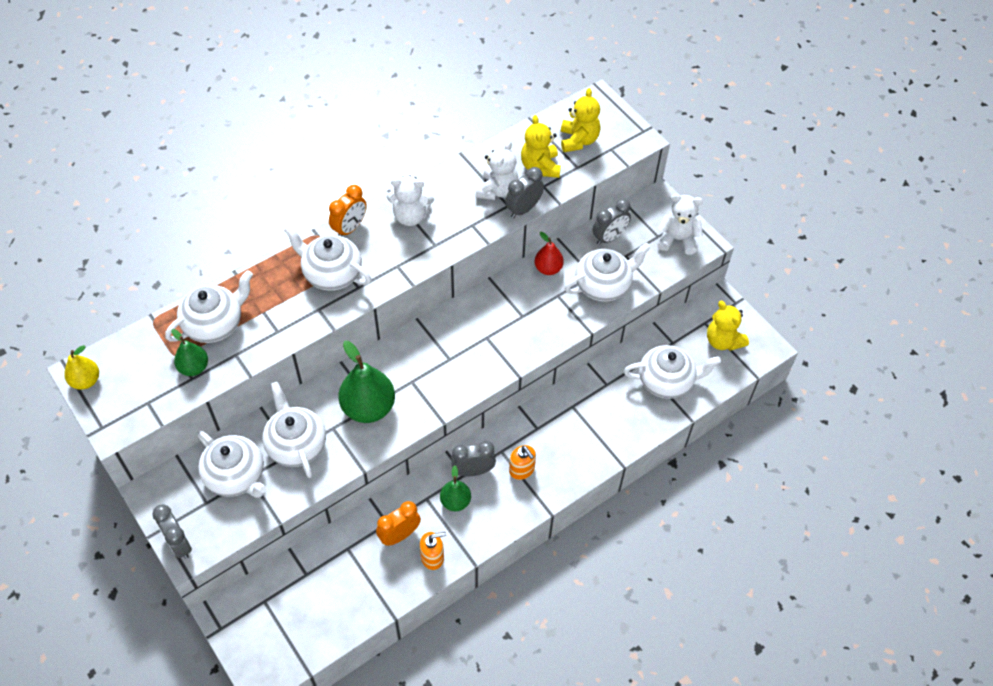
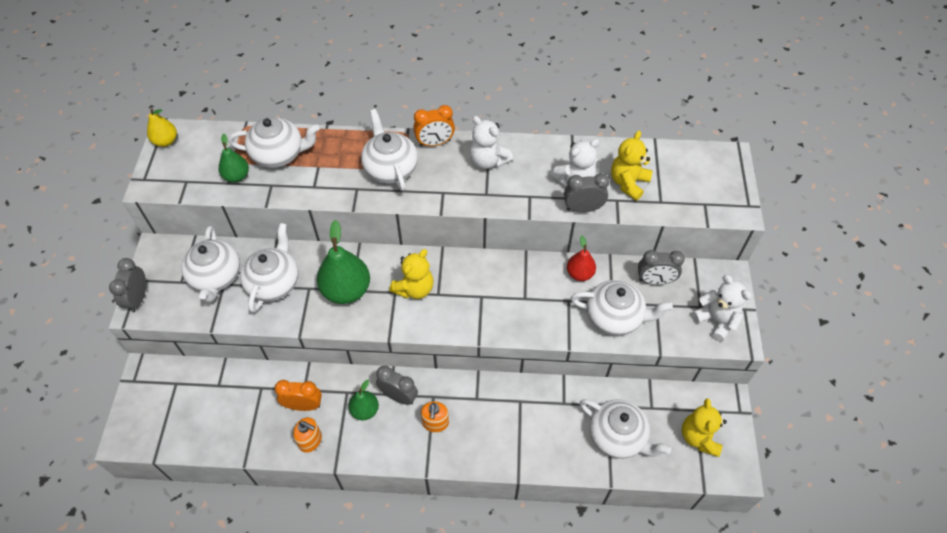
camera: 40 degrees right, 0 degrees up
(578, 140) = (681, 180): yellow teddy bear -> yellow teddy bear (414, 288)

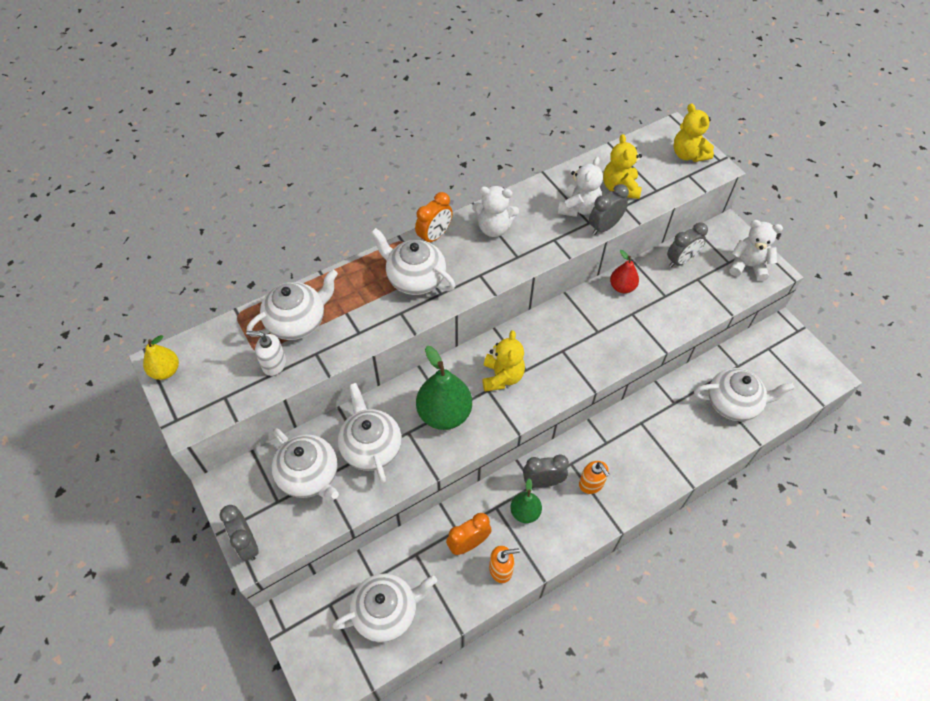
camera: 35 degrees left, 0 degrees up
(237, 176) = (274, 364): green pear -> white soap dispenser
(615, 317) = (677, 306): white teapot -> white teapot (386, 612)
(699, 437) = (787, 367): yellow teddy bear -> yellow teddy bear (688, 155)

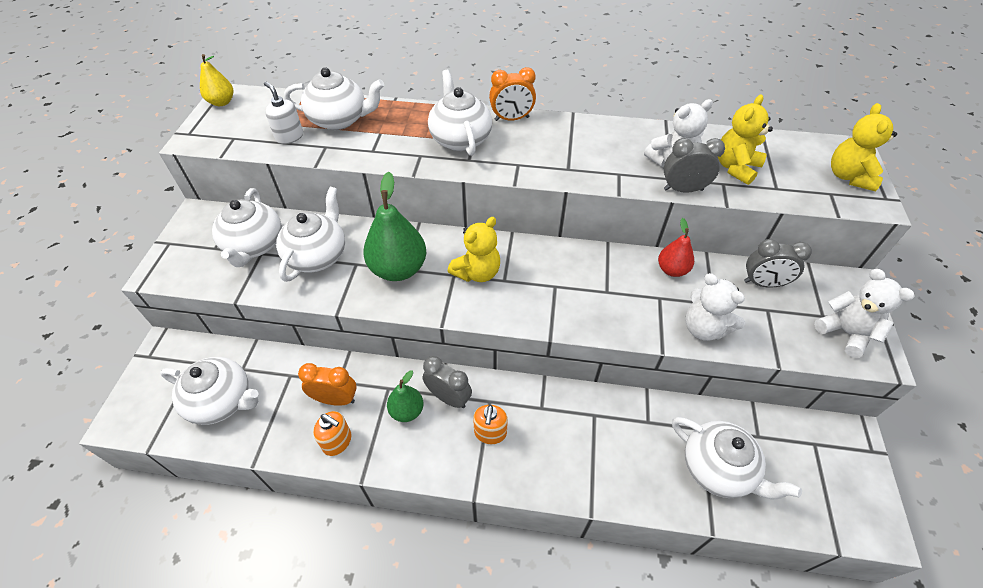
camera: 40 degrees right, 5 degrees down
(247, 543) = (163, 261): grey clock -> none
(494, 228) = (571, 138): white teddy bear -> white teddy bear (704, 328)

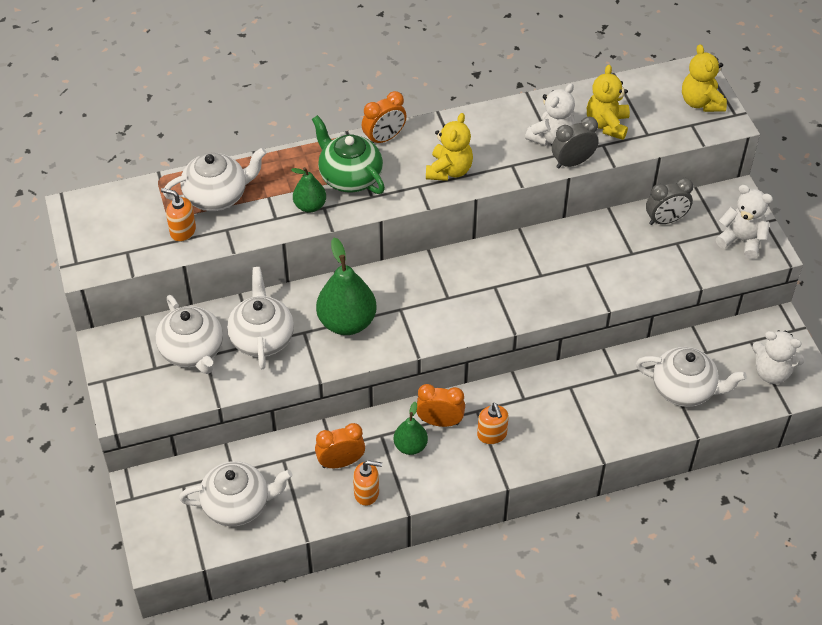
camera: 25 degrees left, 0 degrees up
(222, 102) = (77, 217): yellow pear -> none
(289, 137) = (182, 231): white soap dispenser -> orange soap dispenser
(409, 150) = (310, 206): none -> green pear
(449, 397) = (440, 422): grey clock -> orange clock
(460, 139) = (350, 177): white teapot -> green teapot
(477, 272) = (420, 299): yellow teddy bear -> yellow teddy bear (449, 170)
(672, 270) = (586, 235): red pear -> none
(704, 328) = (632, 277): white teddy bear -> white teddy bear (772, 372)

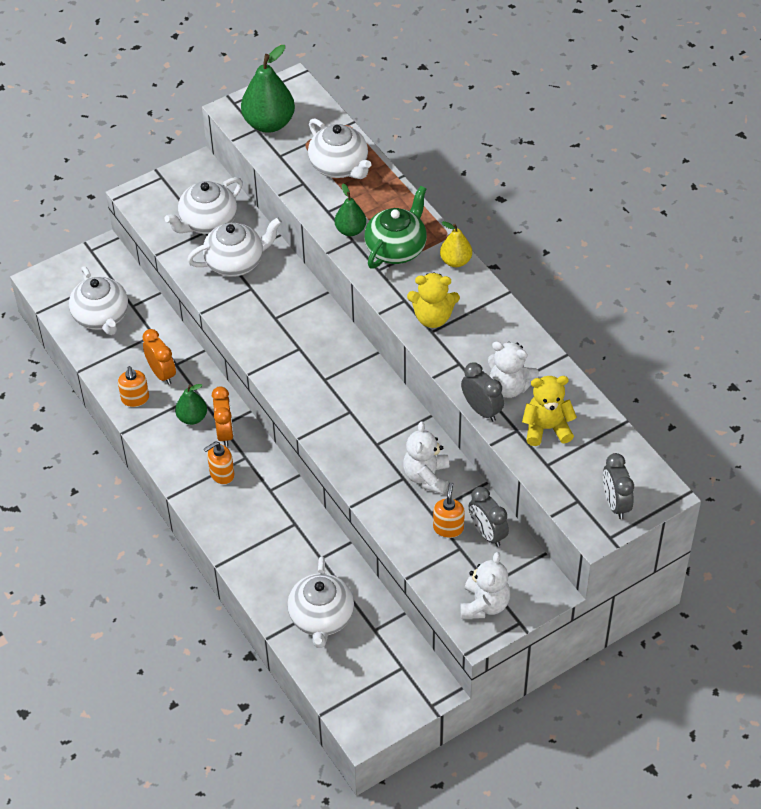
camera: 75 degrees right, 0 degrees up
(182, 231) = (291, 156): orange soap dispenser -> orange soap dispenser (448, 528)
(347, 322) = (271, 314): green pear -> green pear (269, 123)
(384, 138) = (455, 261): orange clock -> yellow pear
(701, 102) = (615, 504): yellow teddy bear -> grey clock
(772, 372) = (367, 692): white teddy bear -> white teddy bear (426, 476)

